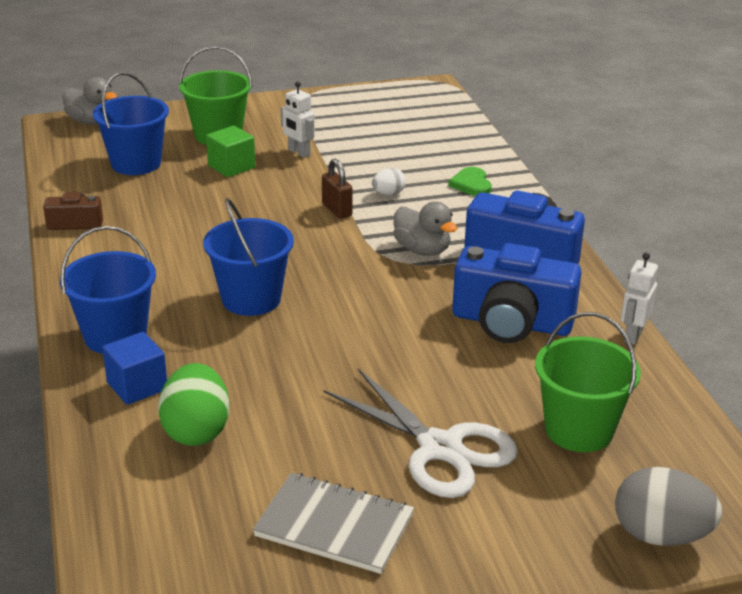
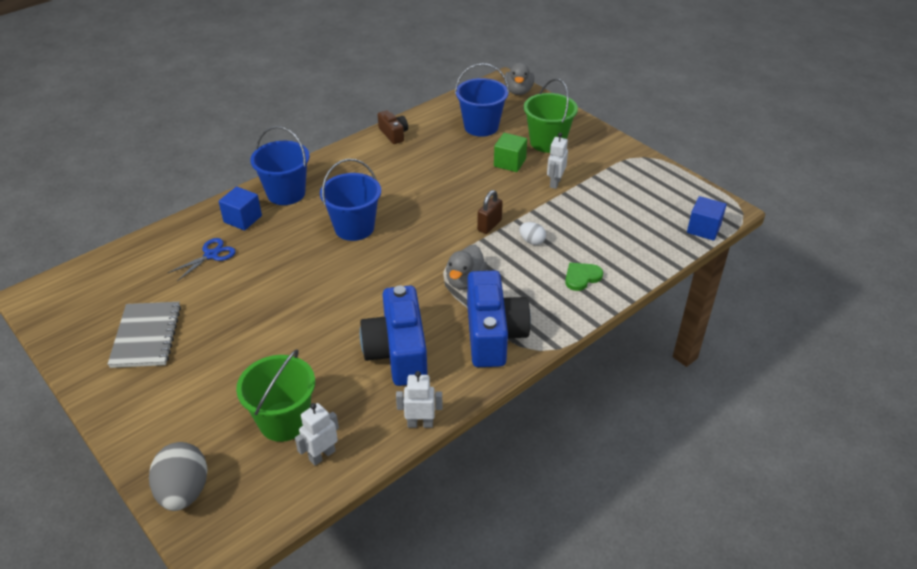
camera: 65 degrees right, 10 degrees up
(196, 431) = (211, 255): green egg -> blue scissors
(440, 448) = (235, 358): white scissors -> none
(451, 106) = (703, 229): none -> blue cube
(649, 413) = (322, 455): none -> white robot

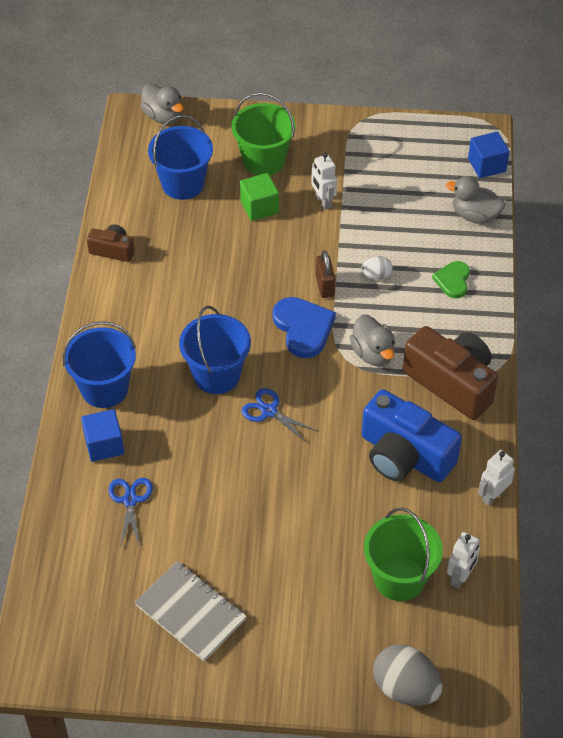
camera: 45 degrees left, 10 degrees up
(322, 455) = (460, 577): white robot -> white robot turned 150 degrees counterclockwise
(354, 267) = (269, 411): none -> blue scissors
(442, 238) = (303, 328): none -> blue heart
(493, 334) = (452, 383): blue camera -> brown camera
(652, 251) = (475, 215): none -> grey duck

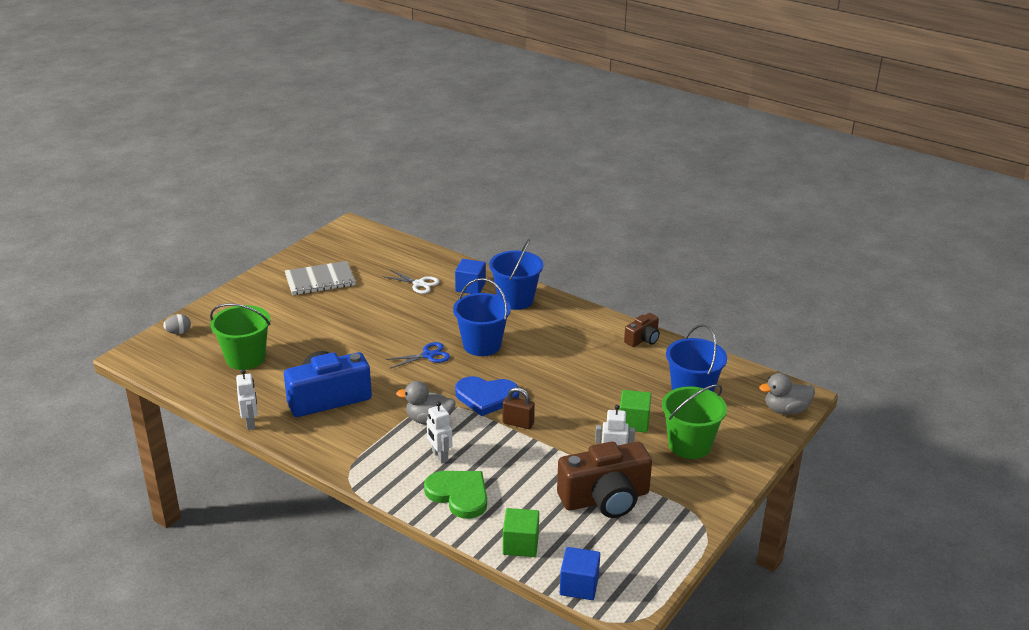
camera: 120 degrees right, 20 degrees down
(130, 500) = (419, 284): blue scissors -> white scissors
(376, 275) = (504, 454): white egg -> none
(405, 688) = (178, 332): grey egg -> grey egg, size x0.52
(452, 383) = (361, 447): brown camera -> brown camera (605, 498)
(453, 280) = (459, 495): green heart -> green heart, size x1.61
(460, 577) = (214, 382): white robot -> white robot (439, 456)
(475, 215) = (520, 544): grey duck -> green cube

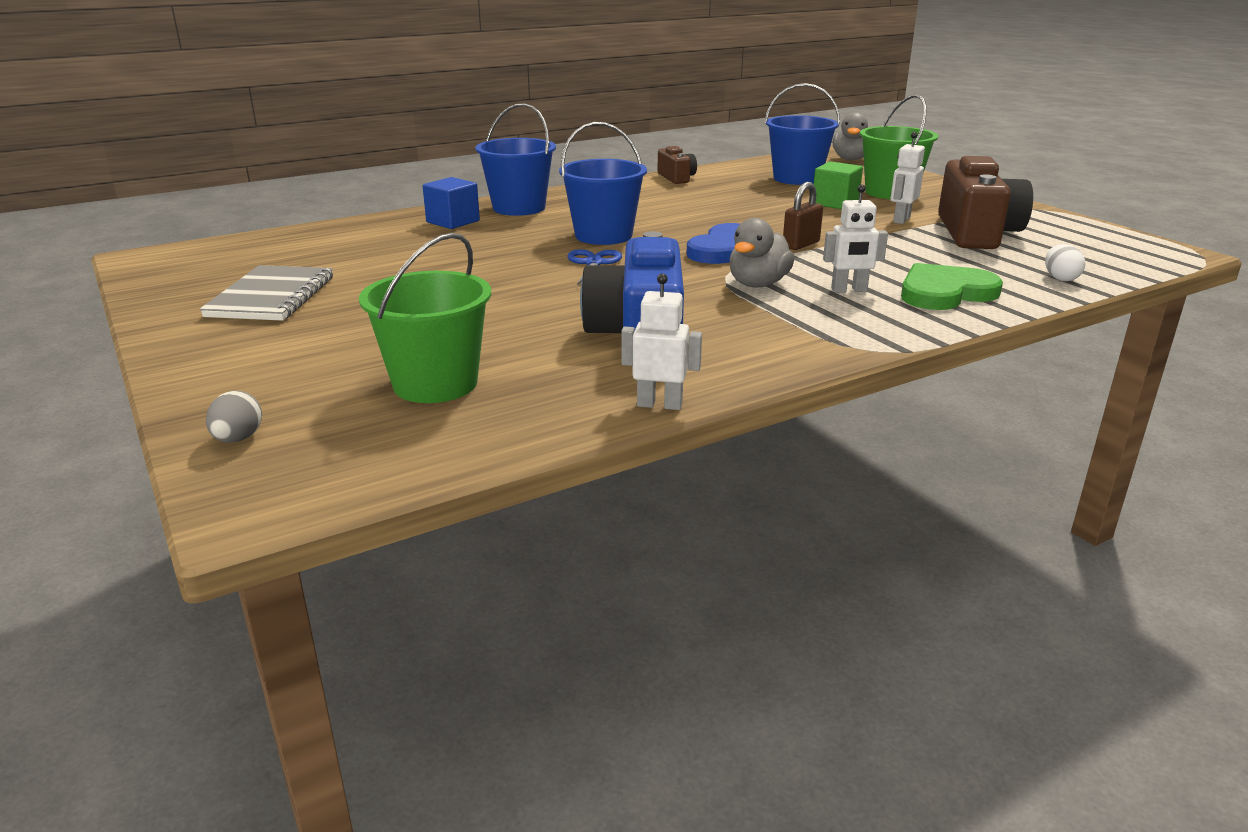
camera: 65 degrees left, 5 degrees down
(419, 284) = (397, 243): white scissors -> none
(520, 544) = (1060, 278): green cube -> white egg
(579, 585) = (1141, 266): blue cube -> none

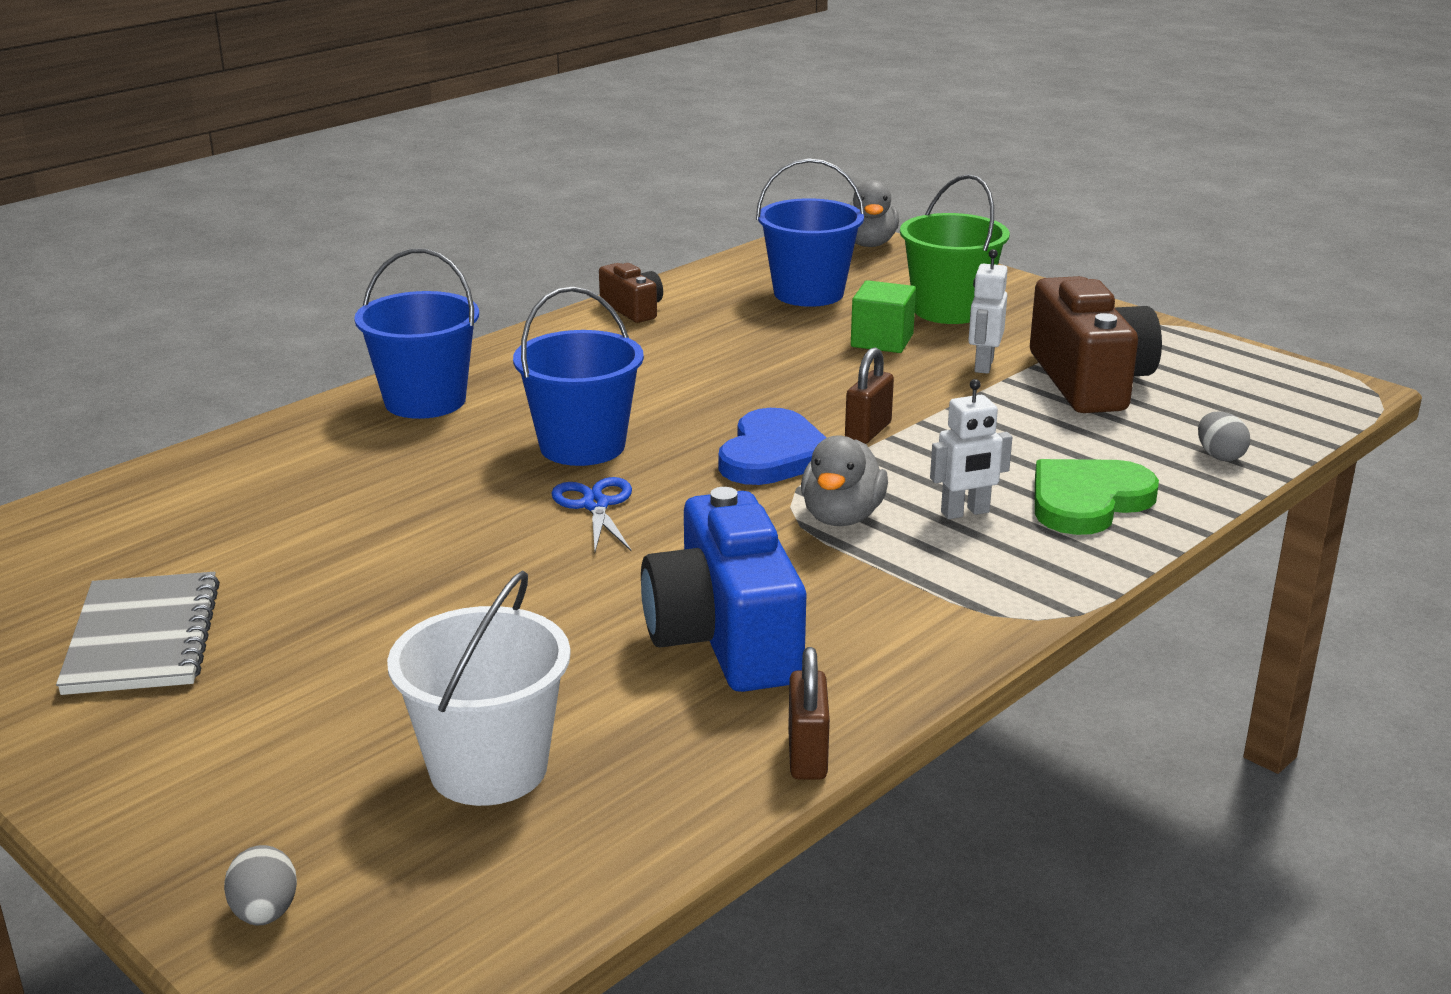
camera: 15 degrees left, 0 degrees up
(435, 384) = (488, 768): green bucket -> white bucket
(453, 221) = (337, 442): blue cube -> none
(659, 404) = (807, 756): white robot -> brown padlock
(1060, 278) = (1219, 456): white egg -> grey egg

